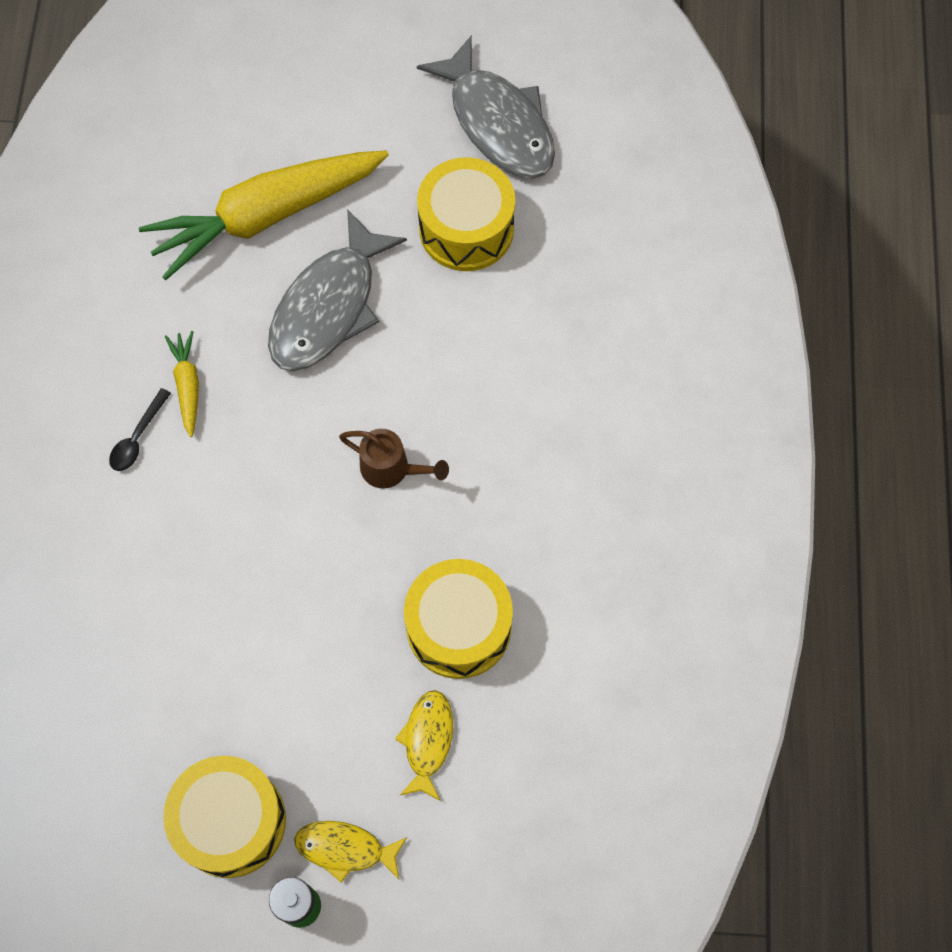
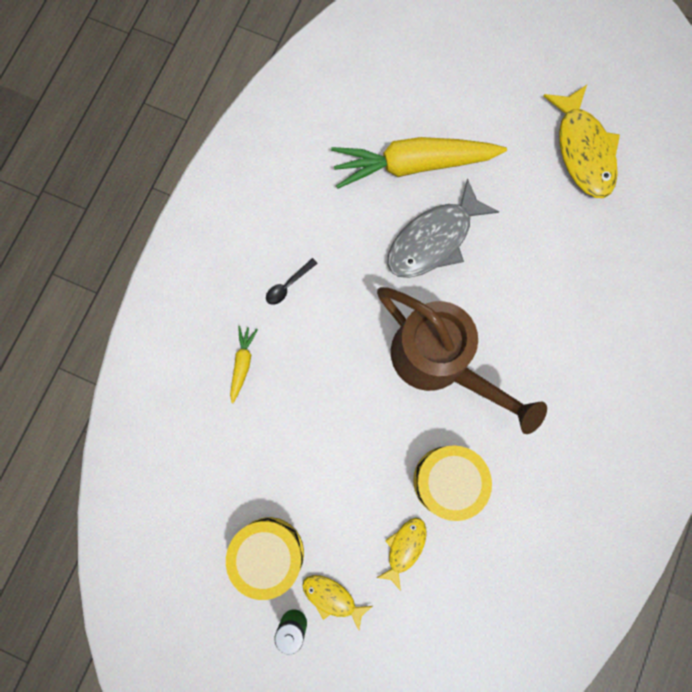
camera: 20 degrees right, 10 degrees up
(187, 385) = (329, 261): yellow carrot -> yellow carrot (242, 363)
(391, 469) = (439, 362): brown watering can -> brown watering can, size x2.41
(466, 229) = (538, 217): yellow drum -> none
(498, 123) = (583, 151): grey fish -> yellow fish

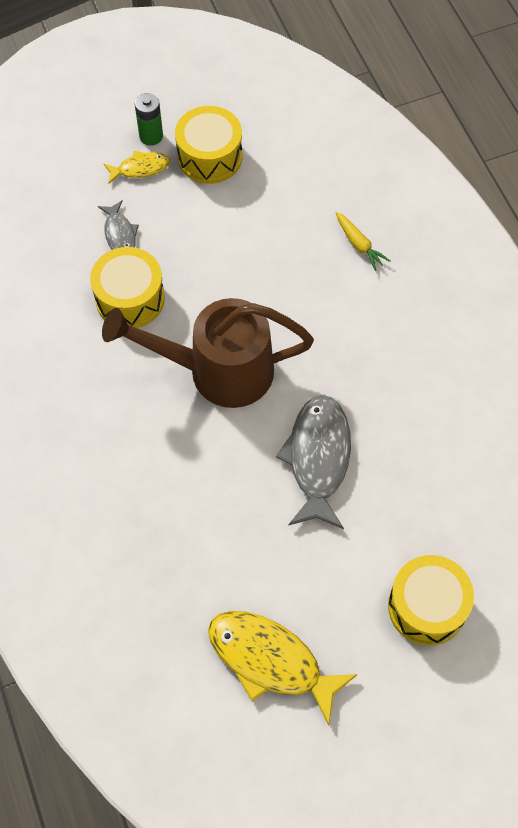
camera: 135 degrees right, 15 degrees down
(288, 285) = (390, 322): black spoon -> none
(404, 547) = (120, 234): yellow fish -> grey fish
(413, 165) = (401, 504): yellow carrot -> none
(461, 97) = (427, 607): none -> yellow drum

